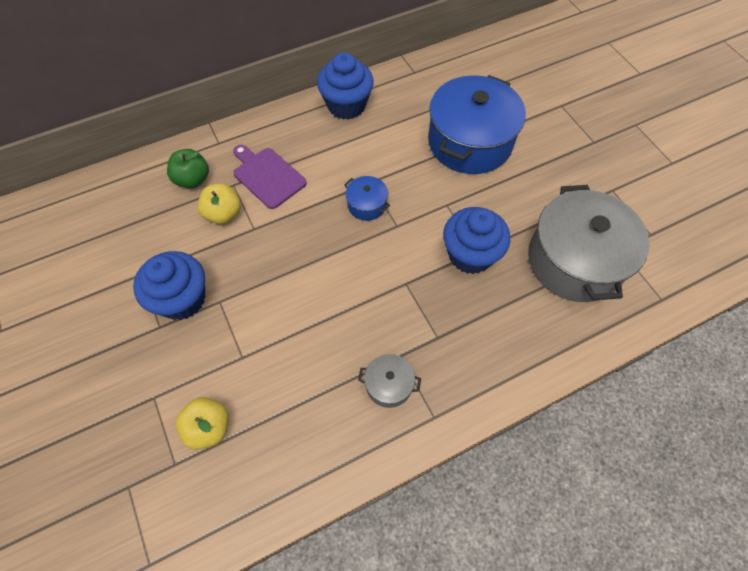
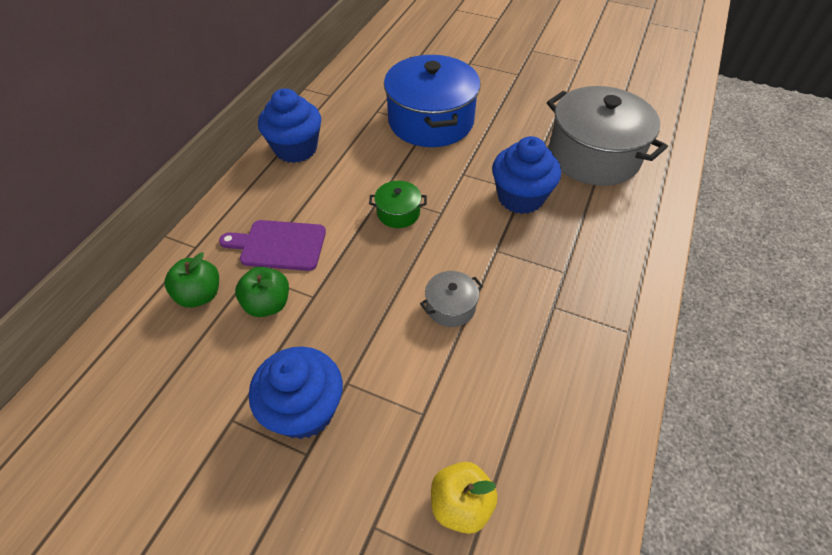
camera: 40 degrees left, 10 degrees down
(223, 214) = (268, 304): yellow apple -> green apple
(367, 205) = (398, 213): blue pot -> green pot
(389, 385) = (570, 336): grey pot -> grey pot (450, 307)

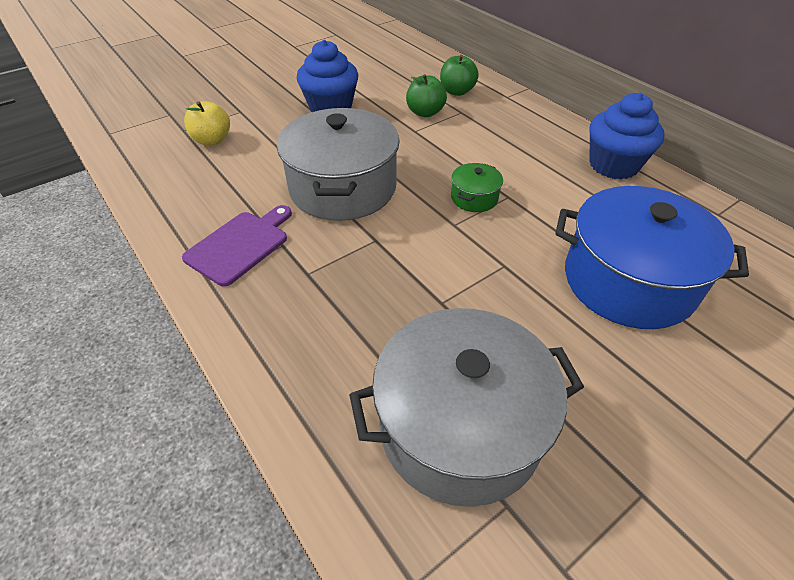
camera: 120 degrees right, 5 degrees down
(279, 245) = (481, 128): purple cutting board -> purple cutting board (240, 245)
(450, 307) = (343, 188): grey pot -> grey pot, size x2.31
(520, 197) = (433, 295): blue cupcake -> none

